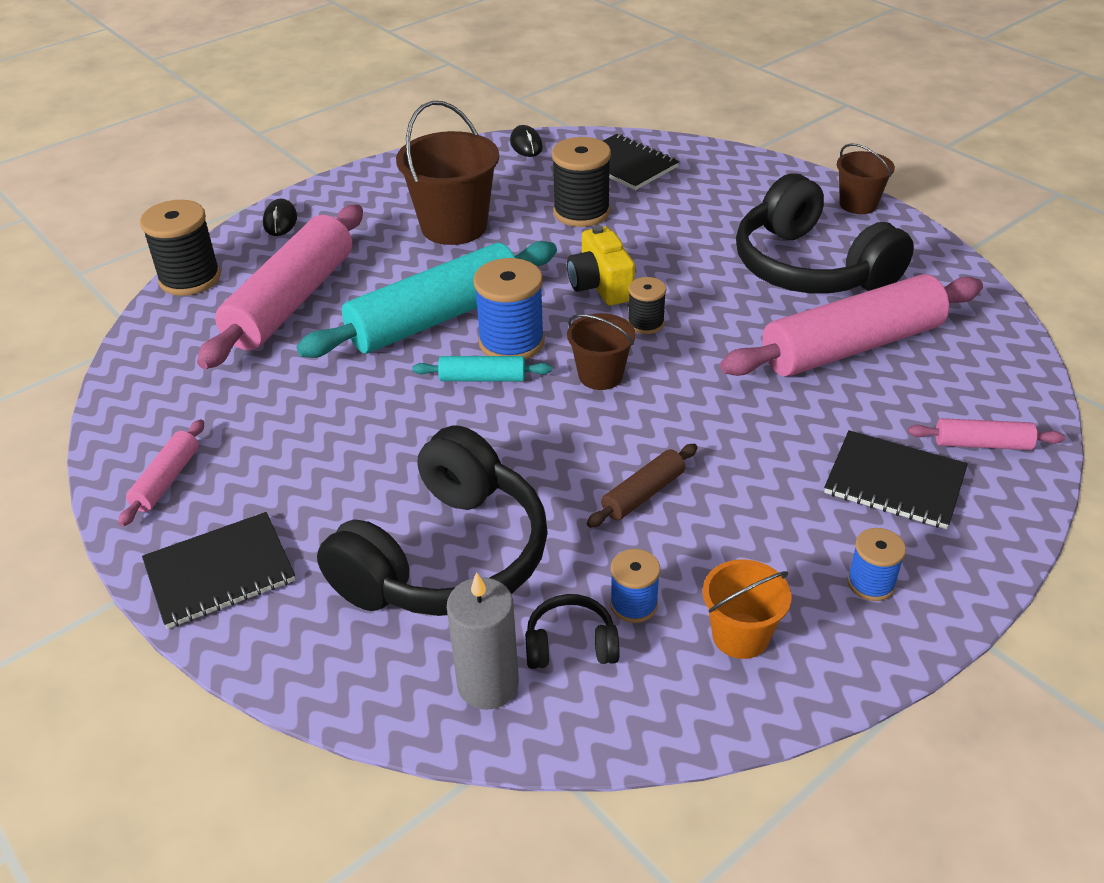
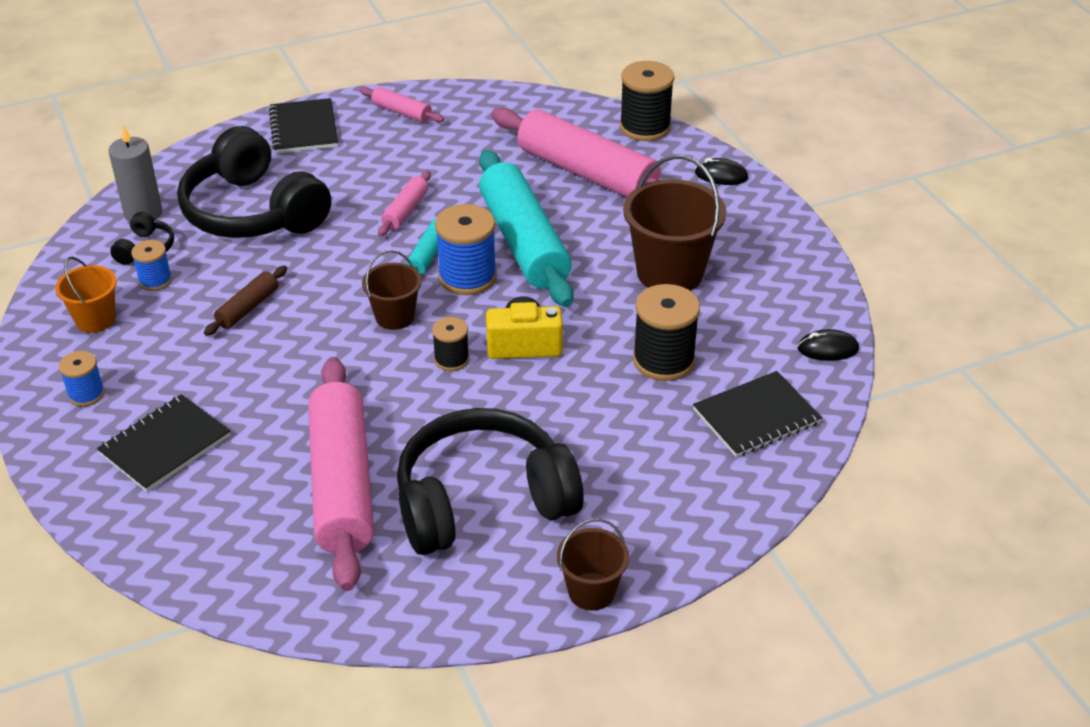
camera: 105 degrees right, 0 degrees up
(643, 494) = (248, 308): brown rolling pin -> brown rolling pin turned 60 degrees clockwise
(982, 444) = (166, 518): pink rolling pin -> pink rolling pin (405, 211)

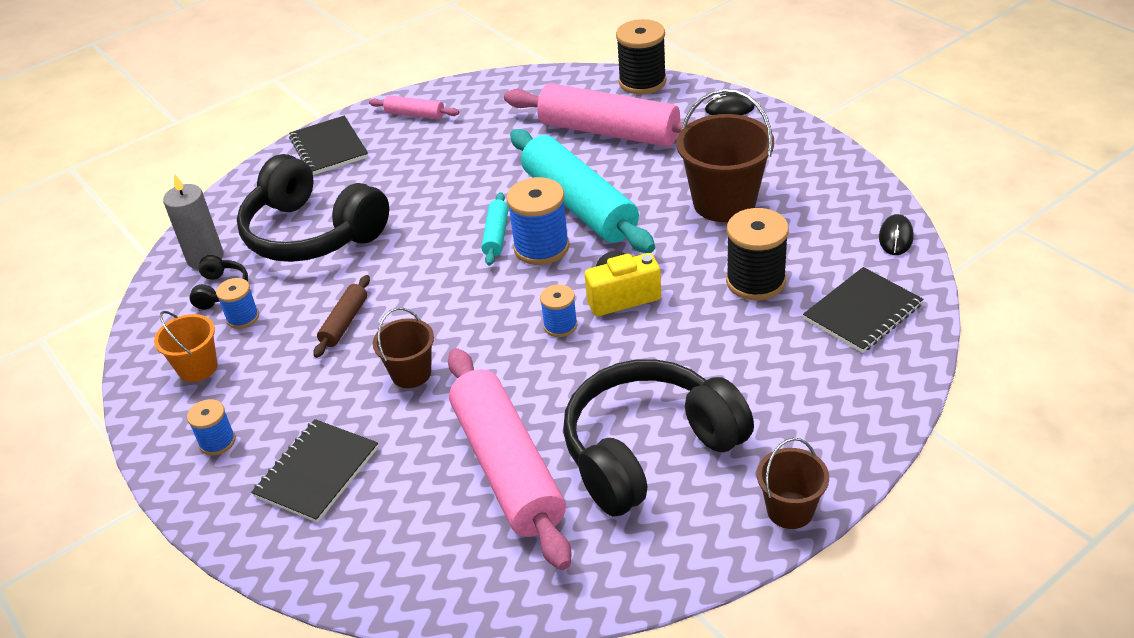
camera: 10 degrees left, 0 degrees up
(395, 317) = (489, 299): brown bucket -> brown bucket (411, 373)
(405, 211) = (457, 201): pink rolling pin -> none
(451, 359) = (560, 325): black spool -> blue spool
(827, 349) = (895, 237): black mouse -> black mouse turned 60 degrees counterclockwise

